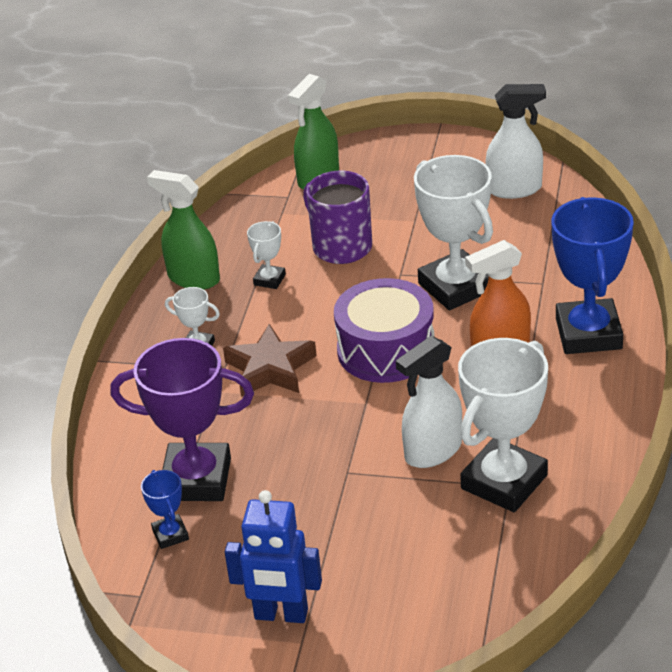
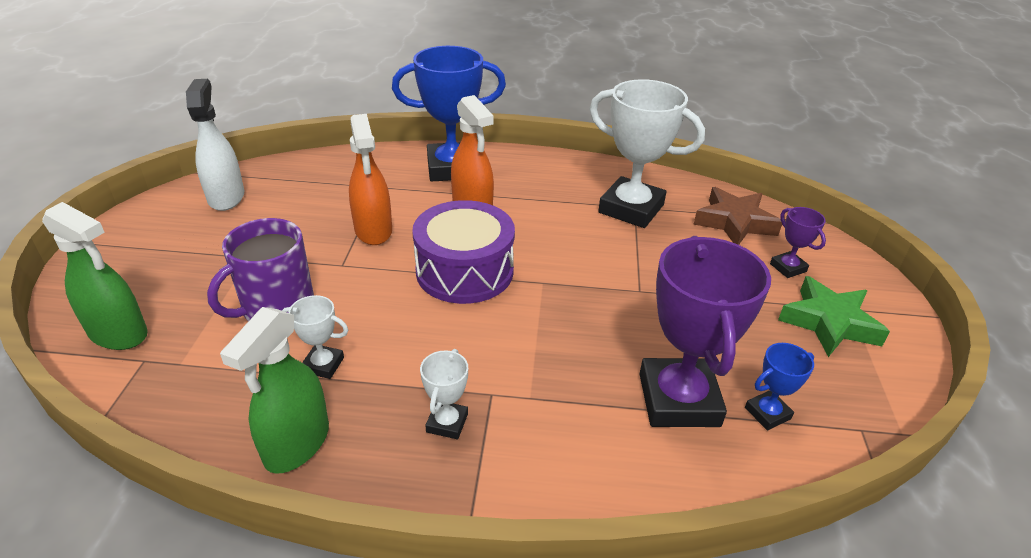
camera: 100 degrees left, 0 degrees up
(270, 368) = (491, 353): brown star -> brown star (734, 222)
(281, 615) = (829, 322): blue robot -> green star
(379, 604) = (788, 268): none -> purple trophy
(433, 451) = (603, 242): white spray bottle -> none
(456, 287) = (373, 230): white trophy -> orange spray bottle

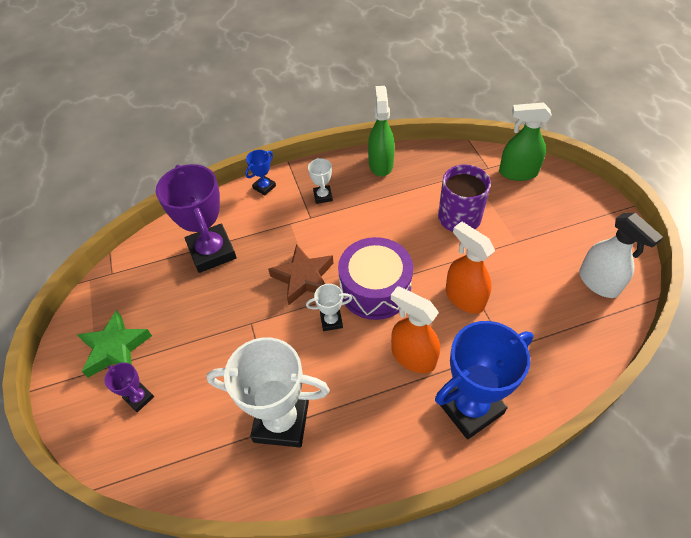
camera: 160 degrees right, 15 degrees up
(323, 365) = (403, 198): white trophy -> white trophy (331, 321)
(734, 222) = (183, 444): brown star -> brown star (303, 278)
(767, 413) = (163, 262): blue trophy -> blue trophy (264, 187)

